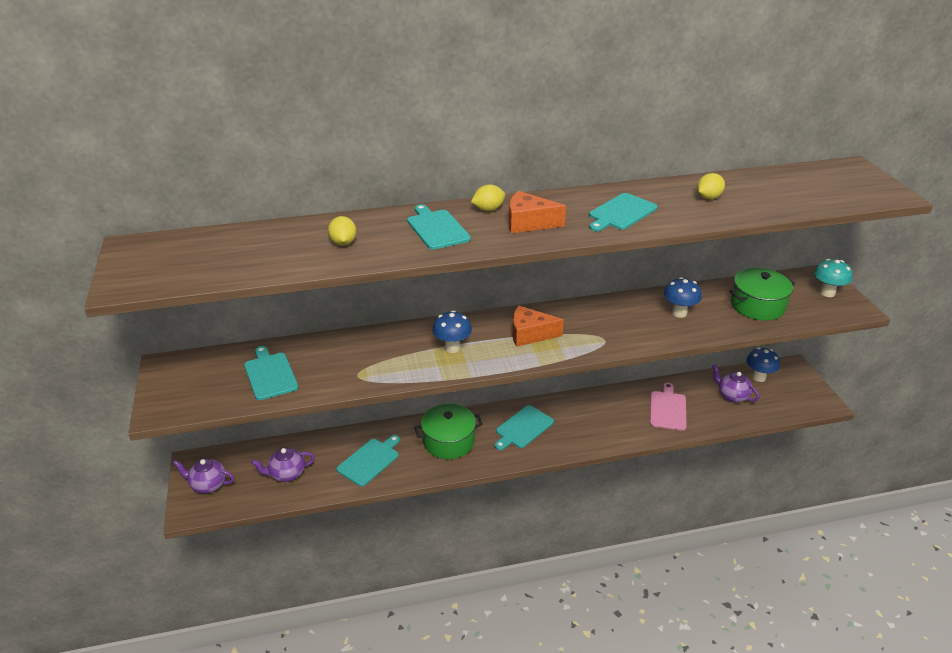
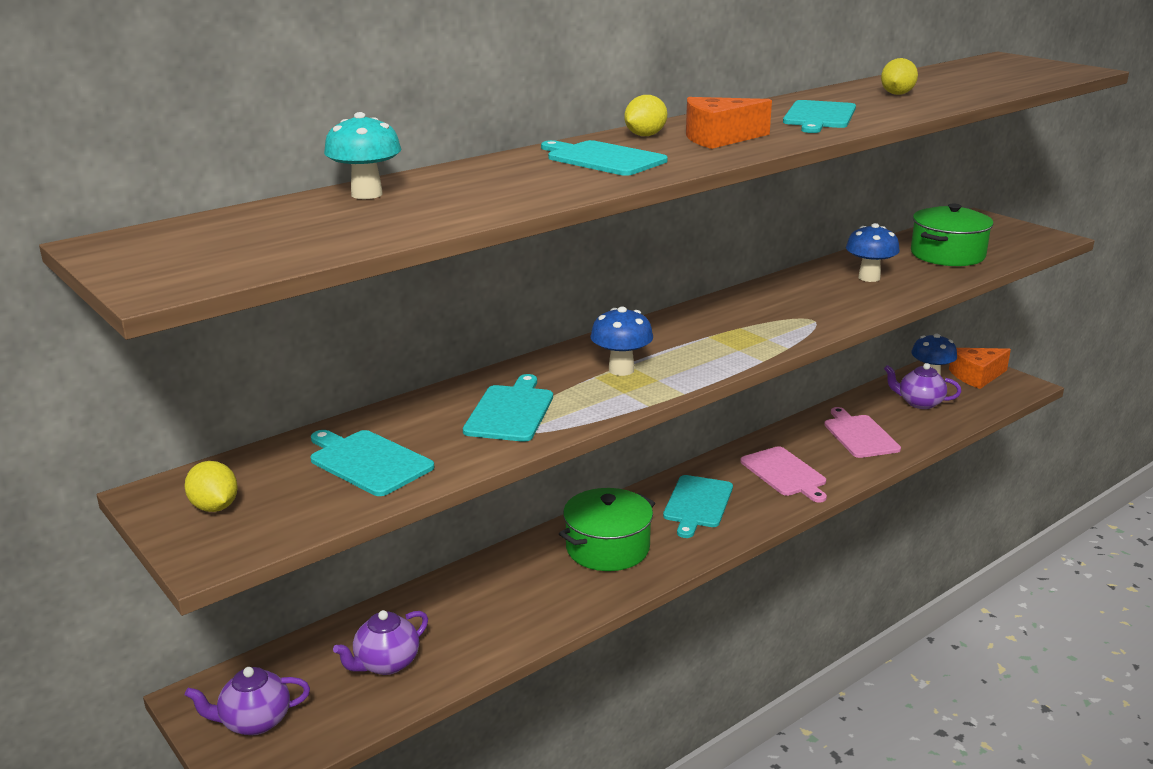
camera: 25 degrees left, 10 degrees down
(343, 243) = (486, 189): yellow lemon -> yellow lemon (214, 507)
(370, 461) = (509, 605): turquoise cutting board -> turquoise cutting board (510, 411)
(530, 334) = (711, 334): orange cheese -> orange cheese (976, 376)
(594, 423) = (785, 473): none -> pink cutting board
(827, 293) = (1005, 230): turquoise mushroom -> turquoise mushroom (367, 194)

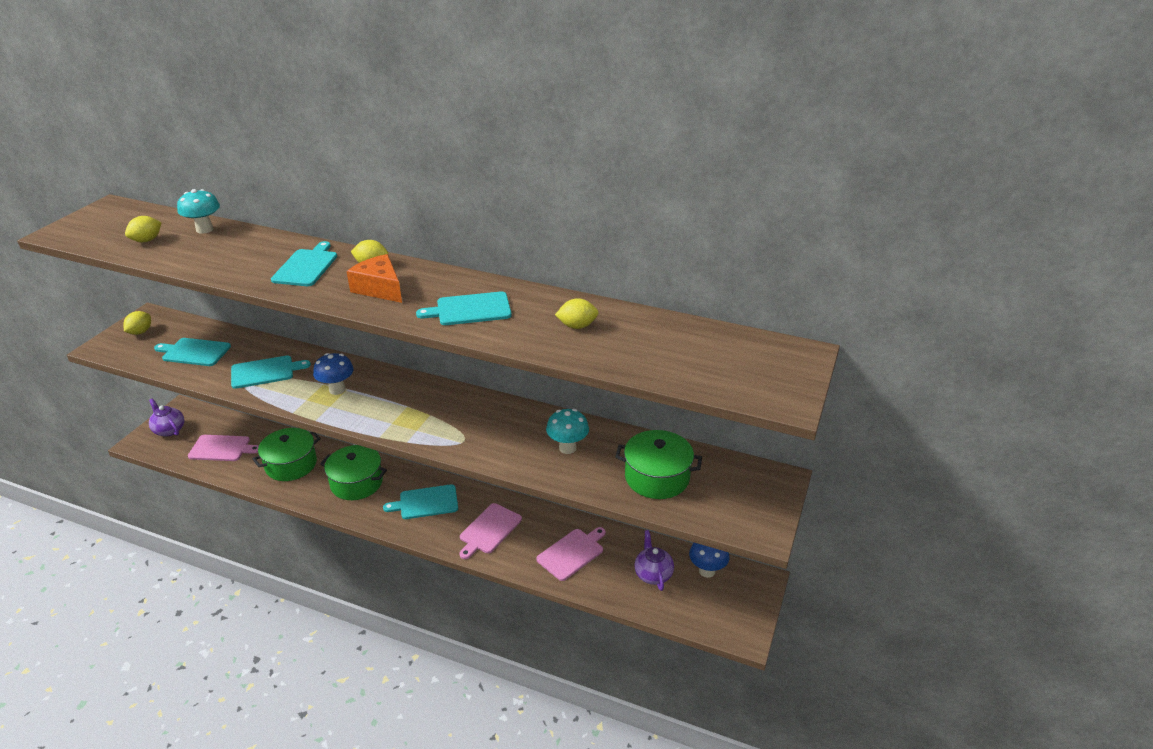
camera: 60 degrees right, 10 degrees up
(340, 227) = (147, 240): none -> yellow lemon
(368, 462) = (194, 352): turquoise cutting board -> turquoise cutting board turned 90 degrees counterclockwise
(386, 663) = (222, 448): purple teapot -> pink cutting board
(506, 598) = (291, 464): none -> green pot
(869, 278) = (567, 448): blue mushroom -> turquoise mushroom
(976, 376) = (735, 599): orange cheese -> none

